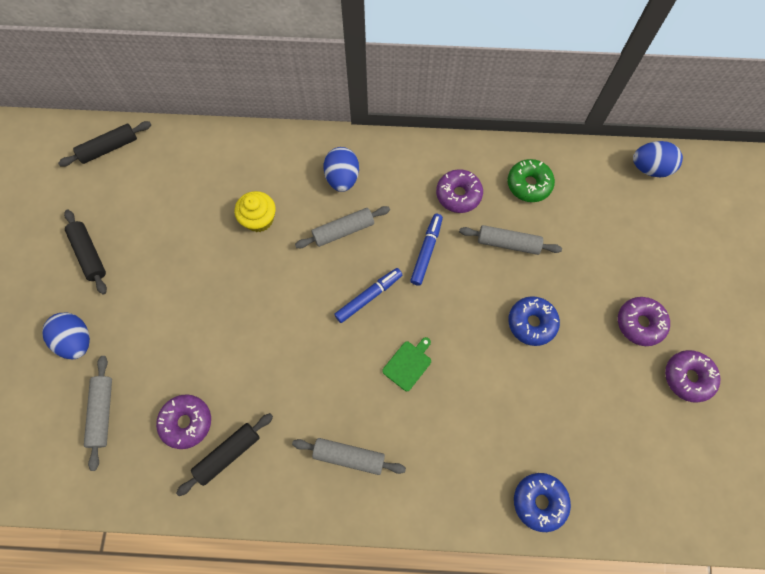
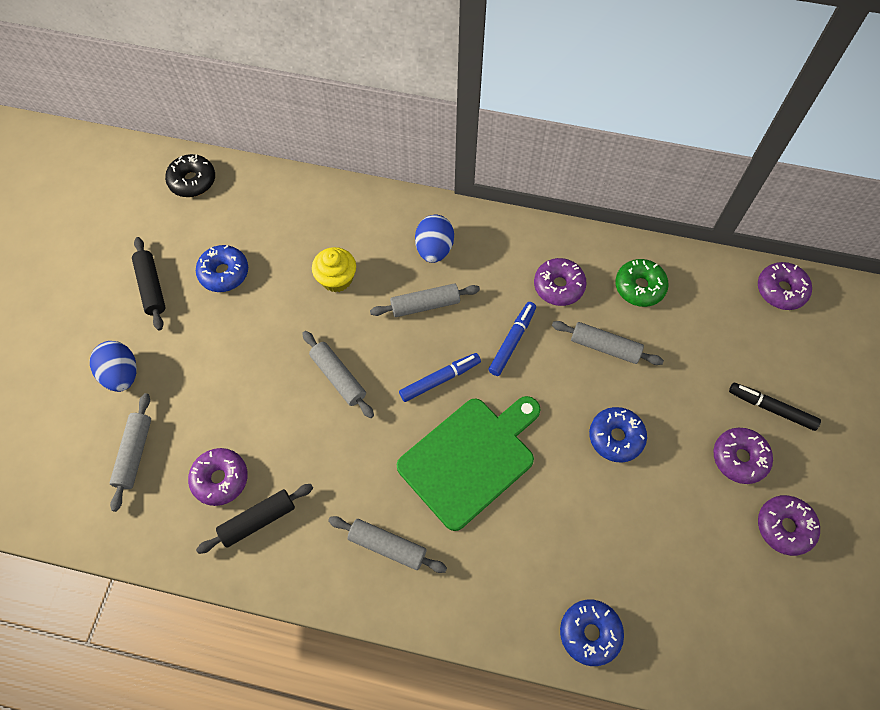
camera: 10 degrees right, 5 degrees down
(109, 148) = (192, 181): black rolling pin -> black donut
(154, 230) = (224, 273): none -> blue donut
(277, 310) = (338, 377): none -> grey rolling pin
(408, 364) = (470, 458): green cutting board -> green cutting board, size x2.44
(650, 168) = (781, 290): blue egg -> purple donut
(659, 275) = (771, 408): none -> black marker

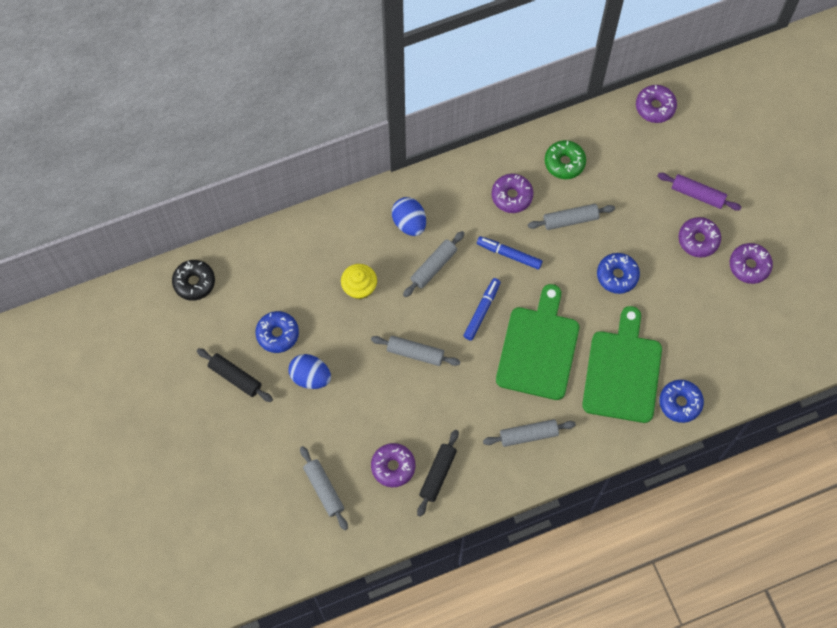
camera: 35 degrees left, 5 degrees up
(122, 374) = (269, 447): blue egg -> blue egg (310, 377)
(512, 341) = (509, 254): blue marker -> blue marker turned 60 degrees counterclockwise
(546, 548) = (622, 372): none -> green cutting board
(771, 408) = (697, 194): black marker -> purple rolling pin

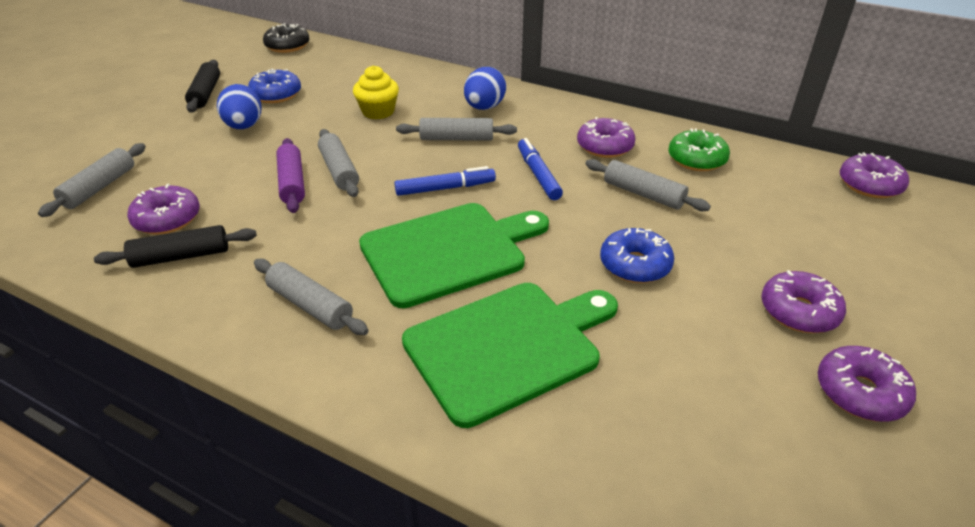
camera: 50 degrees right, 30 degrees down
(680, 403) = (535, 449): blue donut -> none
(697, 194) = (849, 275): purple rolling pin -> purple rolling pin (292, 183)

